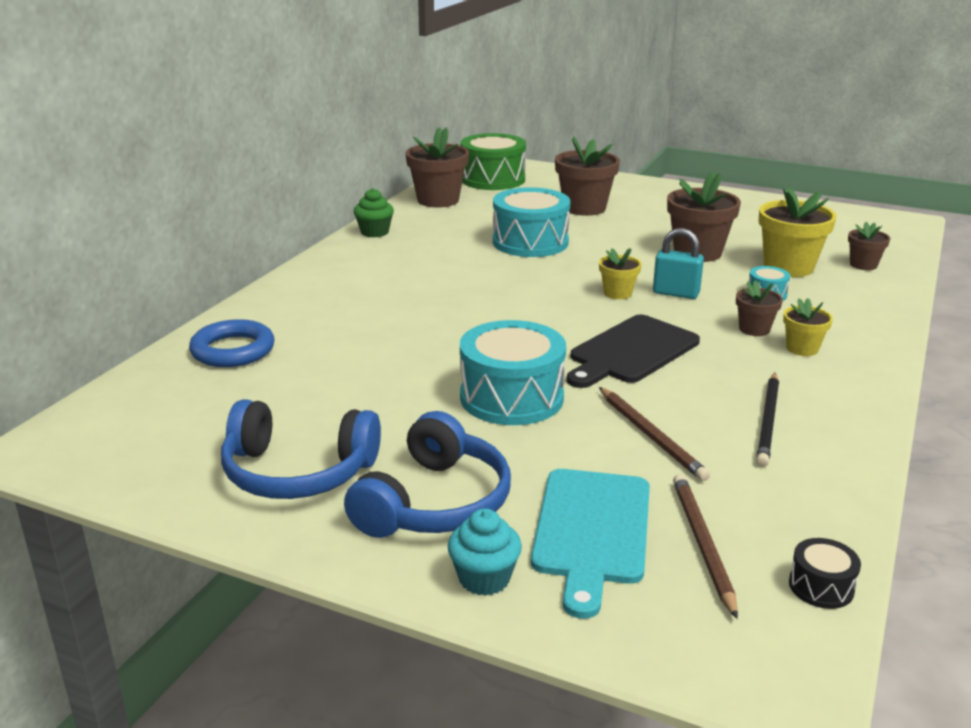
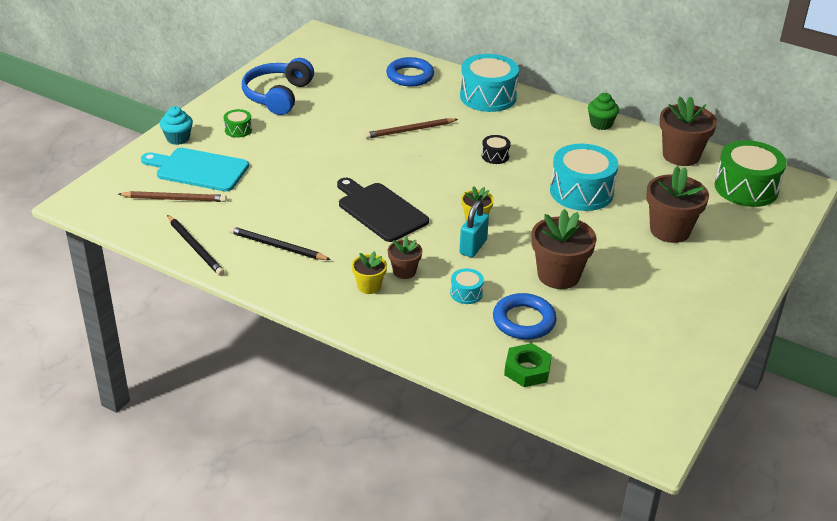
camera: 95 degrees right, 10 degrees up
(435, 503) = (238, 130): blue headphones -> green drum
(511, 397) = (332, 160): turquoise drum -> turquoise drum (488, 97)
(651, 436) = (275, 201): brown pencil -> brown pencil (409, 130)
(788, 267) = (524, 321): yellow flower pot -> blue ring
(821, 587) = (129, 226): black drum -> black drum (495, 156)
(826, 497) = (195, 247): none -> black pencil
(863, 265) = (527, 370): brown flower pot -> green nut

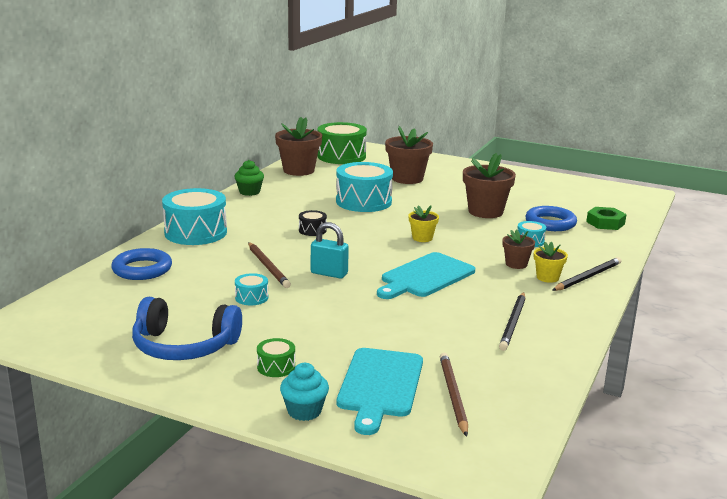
camera: 95 degrees left, 15 degrees down
(195, 247) = (542, 369): black pencil -> black pencil (587, 277)
(350, 122) = (251, 297): none -> turquoise drum
(380, 210) = (425, 277): black cutting board -> turquoise cutting board
(473, 247) = (464, 239): turquoise padlock -> turquoise padlock (329, 273)

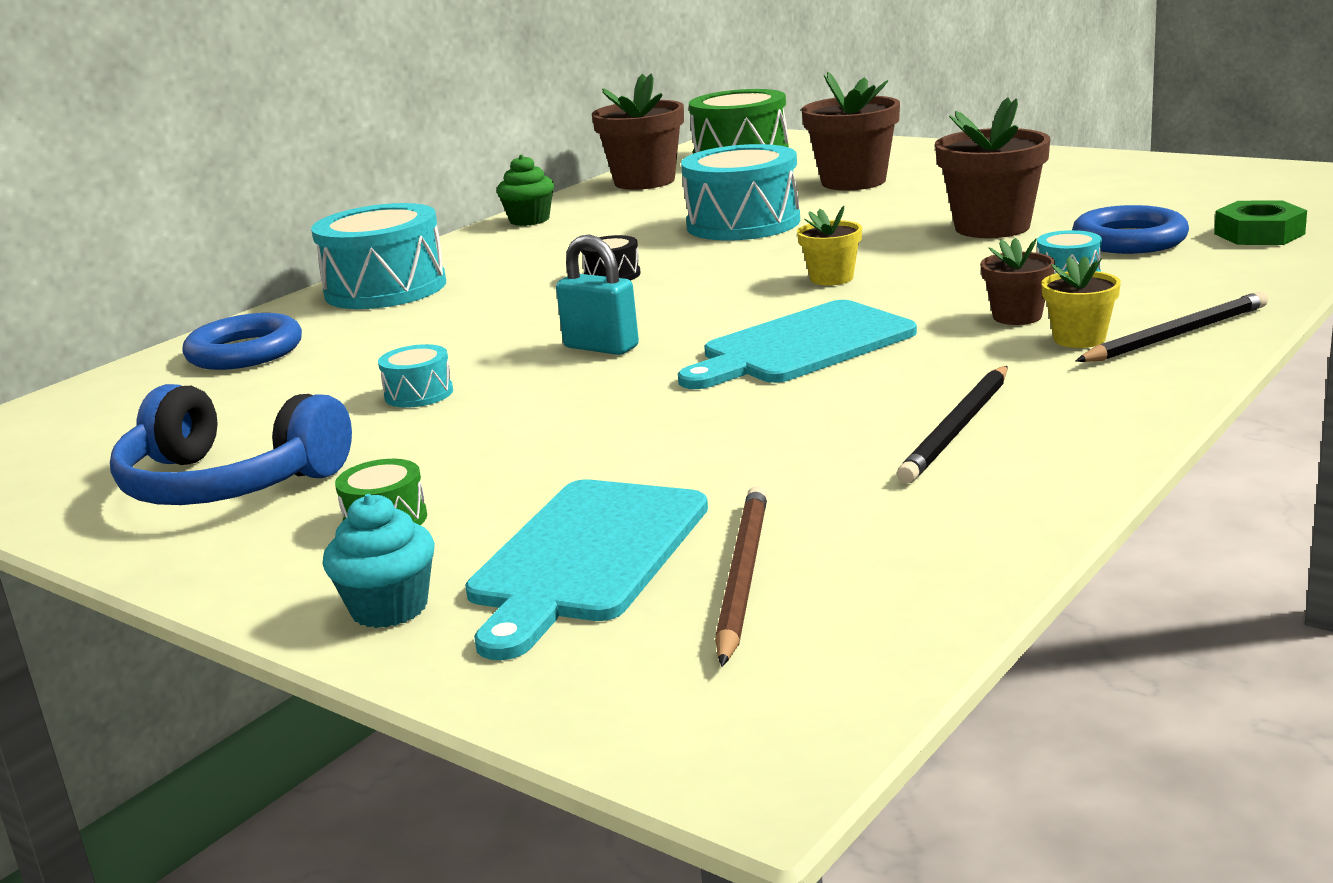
camera: 15 degrees right, 0 degrees up
(268, 267) = (486, 340): brown pencil -> none

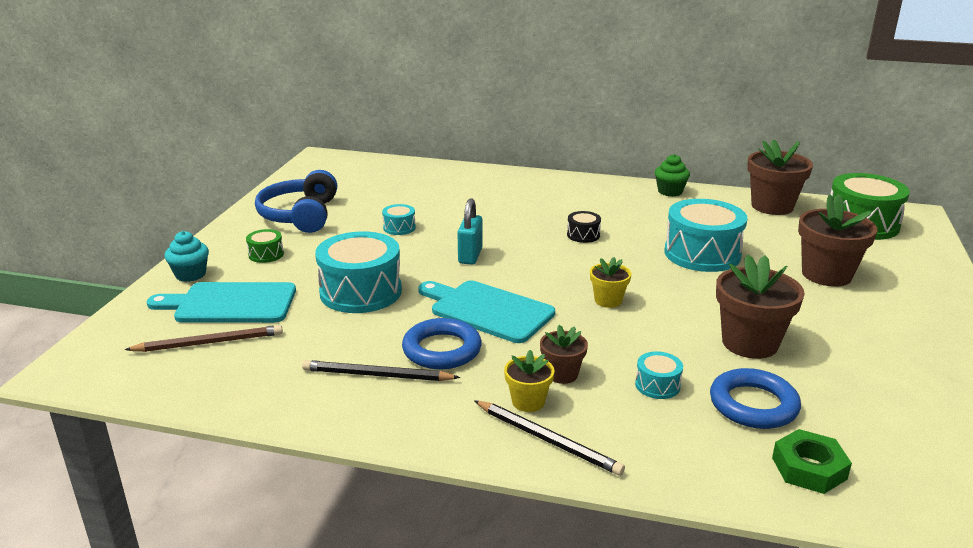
camera: 65 degrees right, 5 degrees up
(245, 352) = (441, 179): blue ring -> blue ring (442, 350)
(385, 289) = (536, 185): turquoise drum -> turquoise drum (361, 292)

